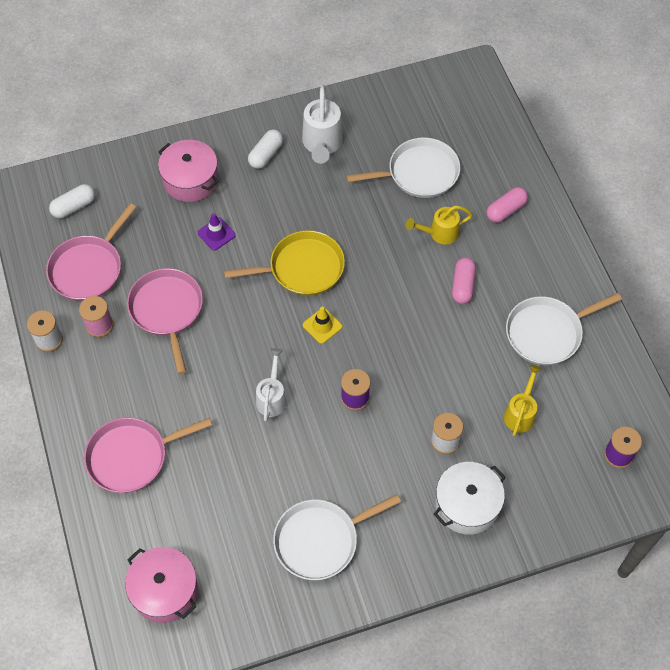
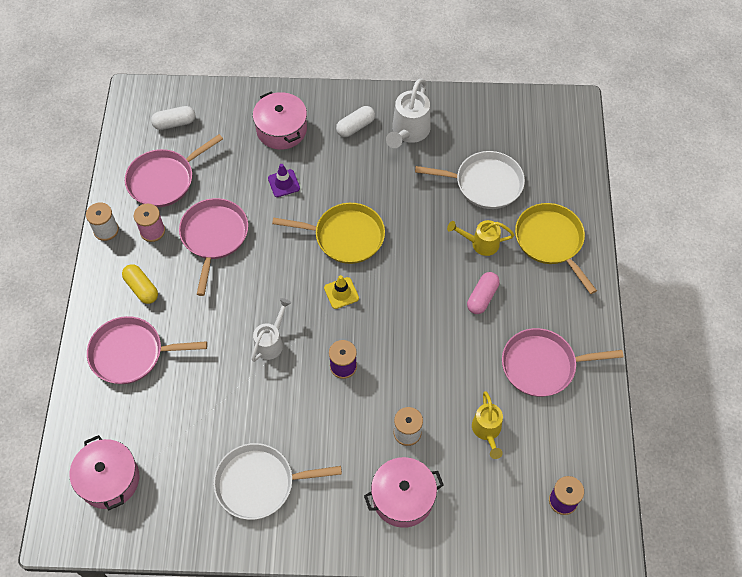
camera: 20 degrees right, 0 degrees up
(113, 387) = (141, 288): none -> yellow capsule
(467, 504) = (403, 497): white pot -> pink pot
(506, 210) = (550, 241): pink capsule -> yellow pan
(520, 413) = (487, 431): yellow watering can -> yellow watering can turned 135 degrees clockwise
(547, 333) = (542, 365): white pan -> pink pan

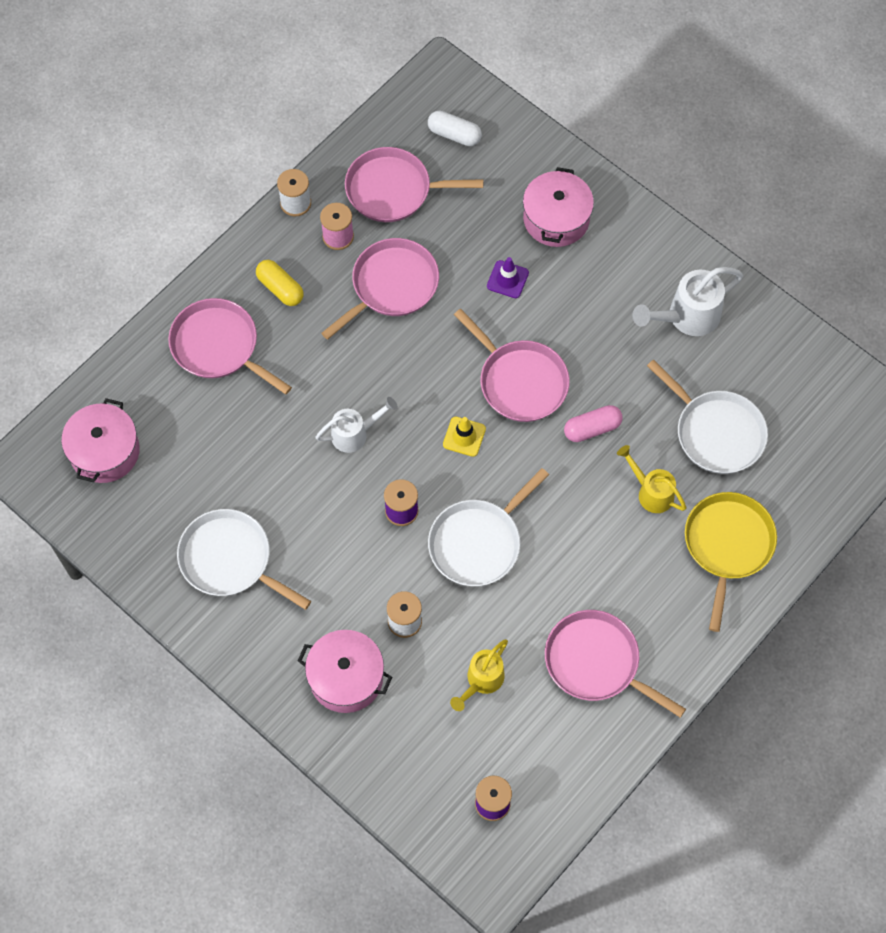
camera: 40 degrees right, 5 degrees up
(141, 288) = (280, 288): yellow capsule -> yellow capsule turned 45 degrees counterclockwise
(345, 236) = (520, 381): yellow pan -> pink pan
(355, 127) = (636, 270): white capsule -> none
(408, 349) = (478, 543): none -> white pan
(482, 297) = (600, 548): pink capsule -> pink capsule (592, 428)

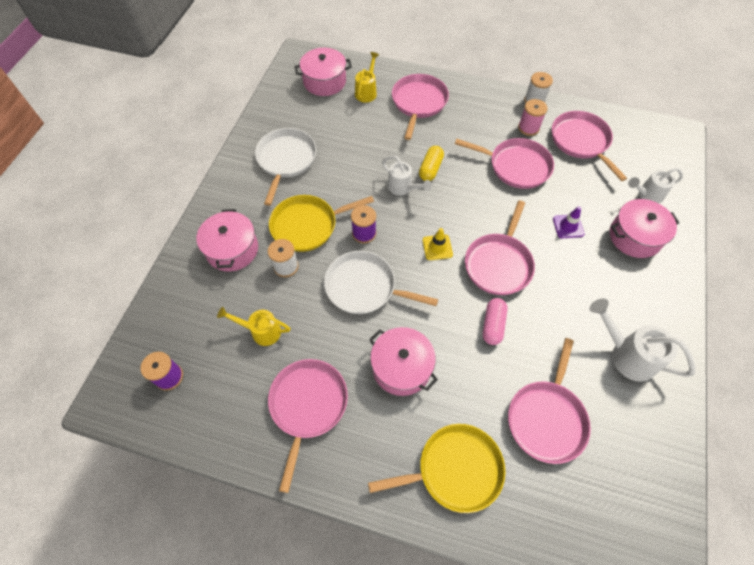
camera: 65 degrees right, 5 degrees down
(280, 288) = (474, 115): yellow capsule -> yellow capsule (430, 169)
(355, 573) = (307, 226): none -> yellow pan
(454, 134) = (645, 157): white capsule -> none
(508, 169) = (647, 195): none -> white watering can
(592, 428) = (493, 325): pink capsule -> pink capsule turned 60 degrees clockwise
(597, 547) = (401, 367): none -> pink pot
(651, 492) = (467, 388): yellow watering can -> yellow watering can (367, 91)
(716, 432) = (546, 418): white pan -> pink pan

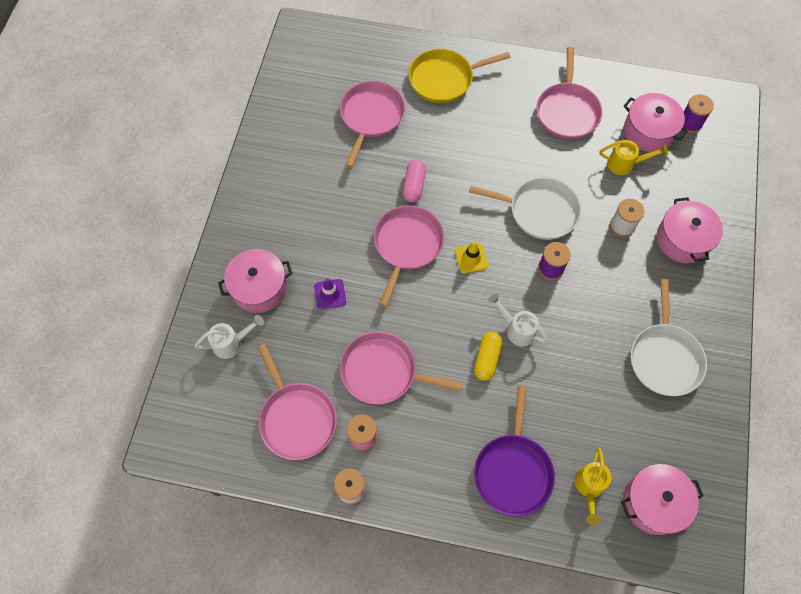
camera: 175 degrees right, 5 degrees up
(307, 226) = (613, 272): yellow pan -> none
(401, 367) = (494, 145): pink pot -> pink pot (648, 131)
(418, 103) = (513, 471): pink pan -> purple pan
(627, 355) = (294, 169): white watering can -> none

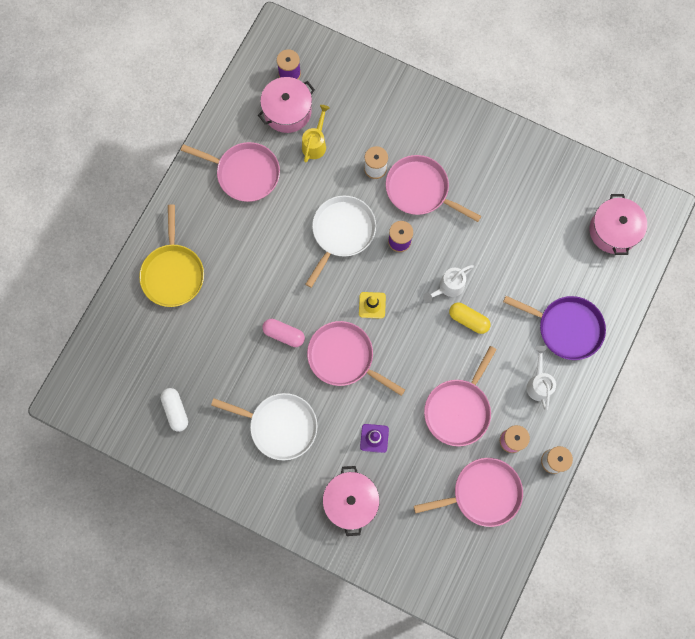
camera: 75 degrees left, 10 degrees up
(232, 343) = (399, 537): white watering can -> white watering can (538, 383)
(312, 115) = (176, 411): none -> white capsule
(371, 117) = (195, 354): pink pan -> pink pan (420, 190)
(589, 487) = (591, 274): yellow watering can -> none
(664, 358) = (502, 179): white pan -> white pan (280, 426)
(683, 239) = (401, 124): pink pot -> none

